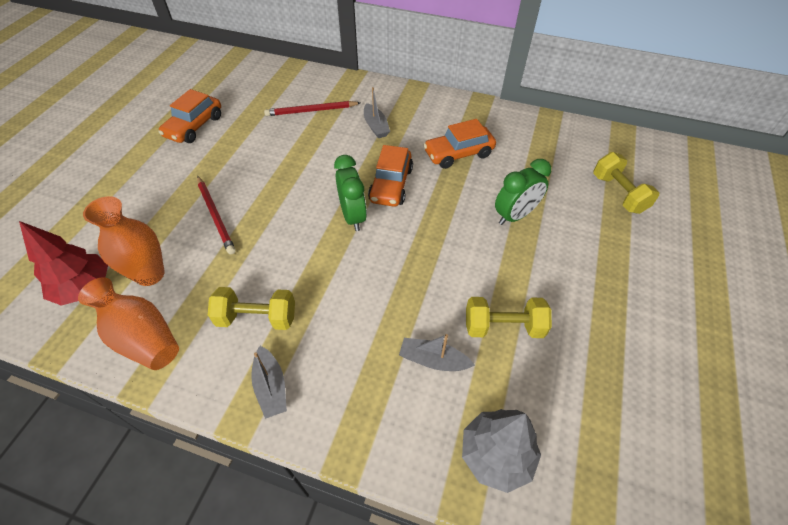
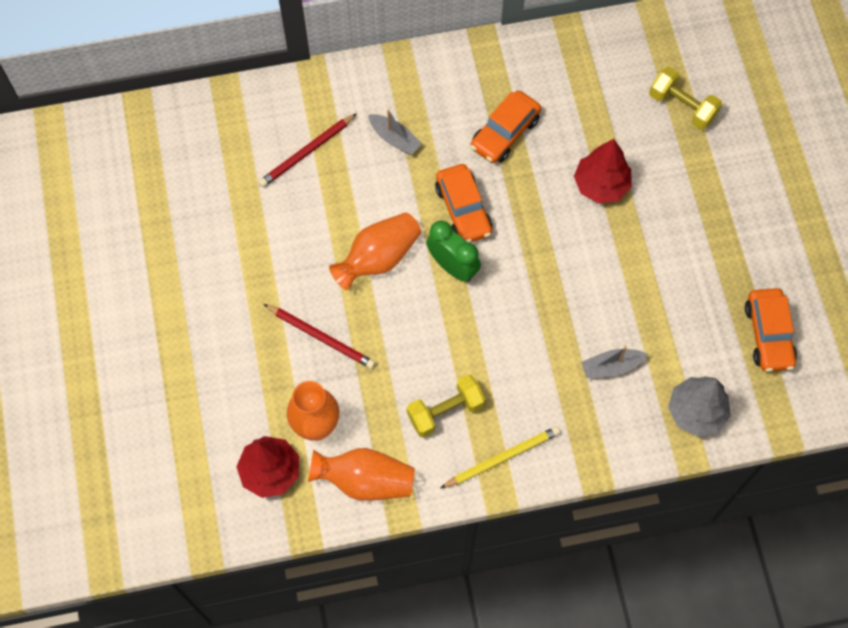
camera: 30 degrees left, 15 degrees up
(194, 126) = (195, 243): orange car -> orange car (768, 334)
(271, 387) = (502, 458): grey boat -> yellow pencil
(303, 186) = (378, 258): none -> orange vase
(503, 327) = (649, 307): yellow dumbbell -> none
(515, 216) = (601, 185): green clock -> red tree

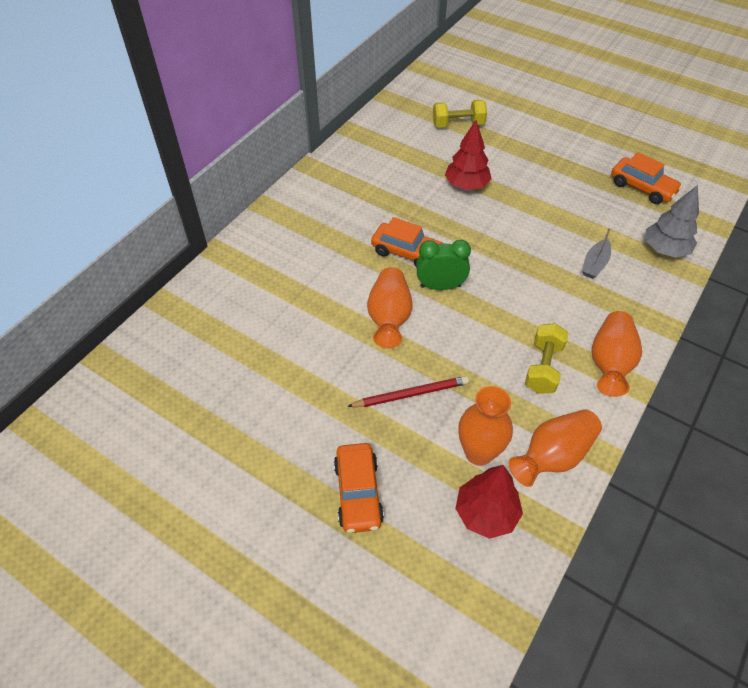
camera: 45 degrees left, 15 degrees down
(307, 152) = (267, 296): red pencil -> none
(394, 139) = (317, 248): grey boat -> none
(502, 458) = (609, 363): yellow pencil -> orange vase
(505, 133) = (380, 199): orange car -> orange car (358, 493)

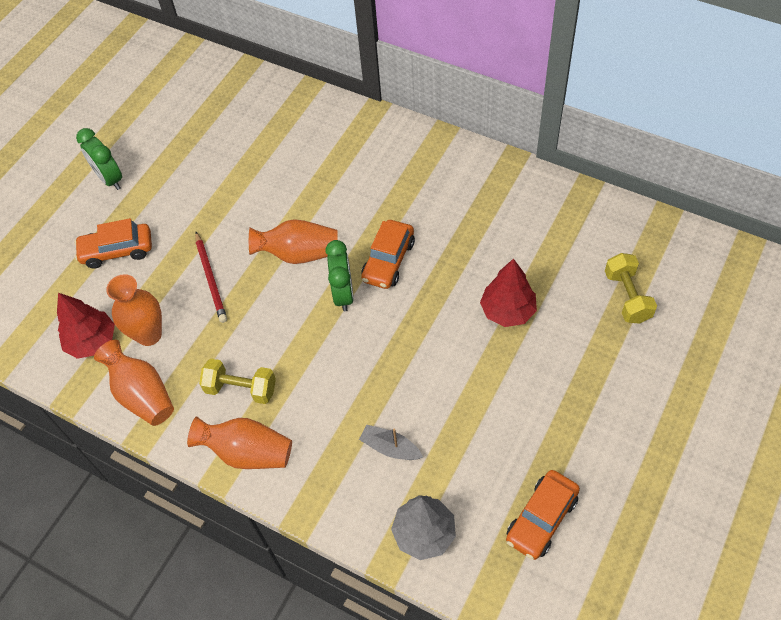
camera: 90 degrees right, 5 degrees up
(240, 509) = (110, 179): none -> green clock

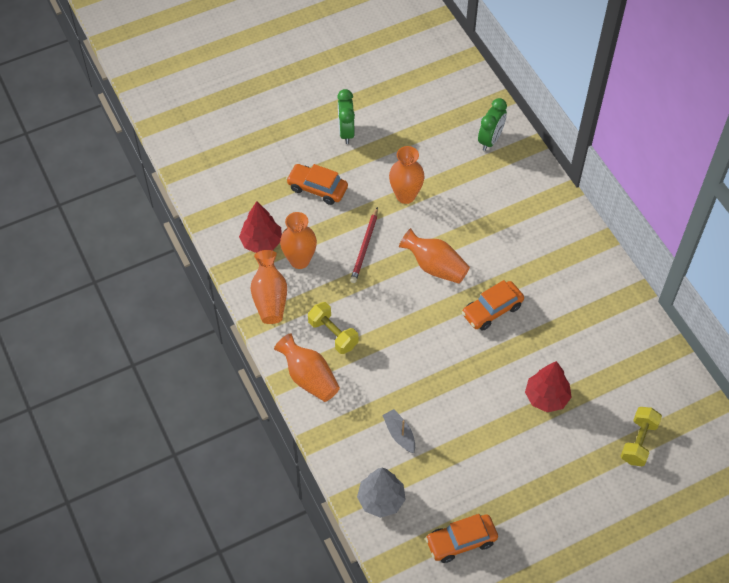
camera: 30 degrees right, 0 degrees up
(217, 204) = (405, 196): none -> orange vase
(343, 294) = (444, 314): green clock -> green clock (490, 140)

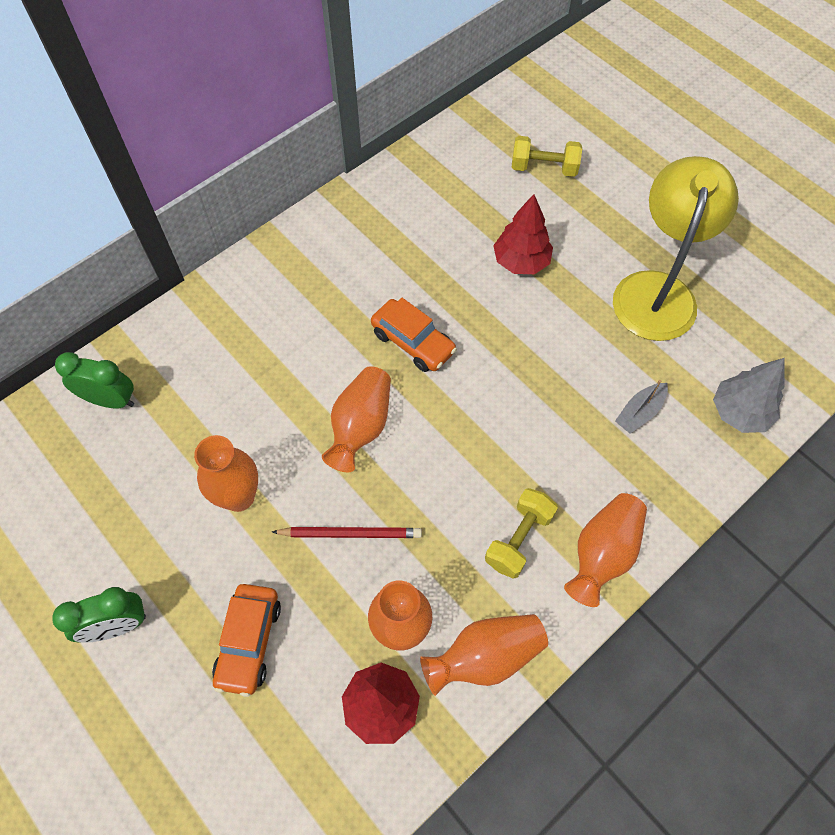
camera: 105 degrees left, 5 degrees up
(461, 541) = (748, 314): orange car -> none
(498, 484) = (657, 290): none -> yellow lamp

